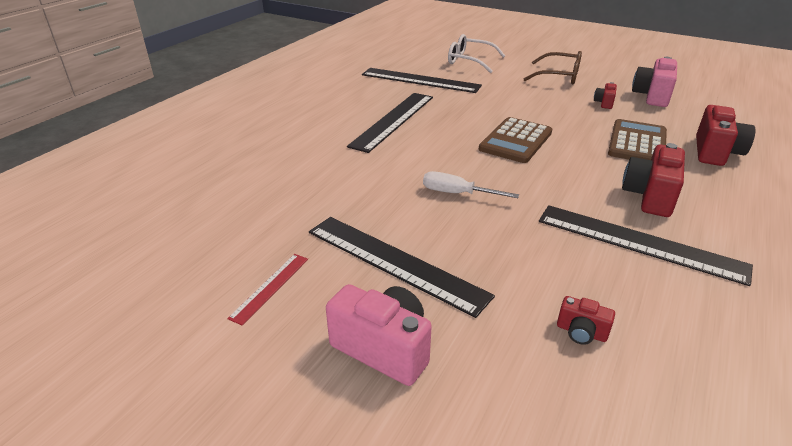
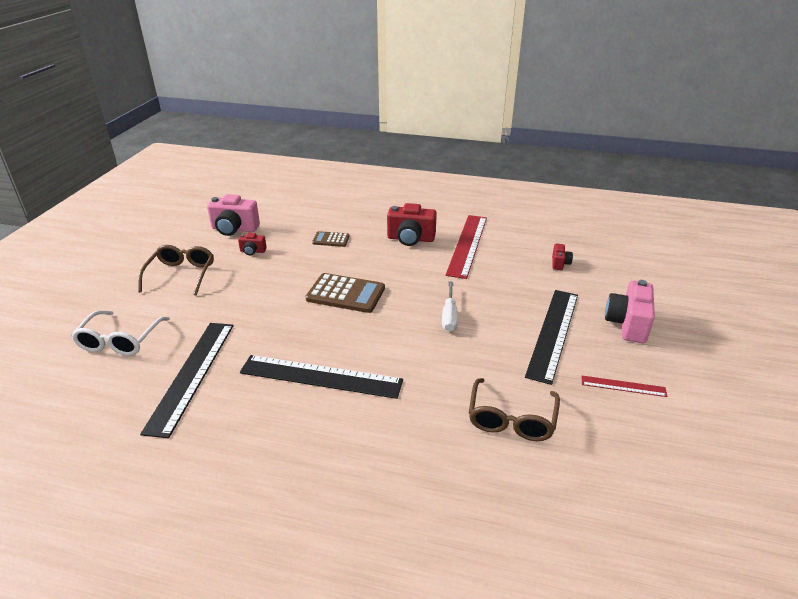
camera: 105 degrees left, 0 degrees up
(282, 196) = (511, 419): none -> brown glasses
(637, 143) = (331, 240): brown calculator -> brown calculator, size x0.56
(639, 243) = (467, 245): black ruler -> red ruler
(715, 152) = (336, 213): red camera -> none

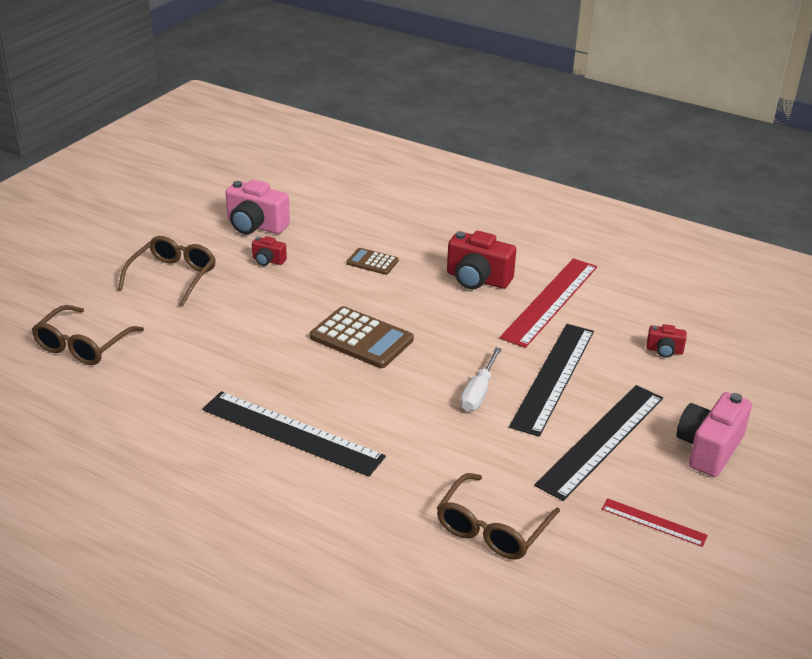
camera: 15 degrees right, 0 degrees up
(120, 341) = (83, 345): white glasses -> brown glasses
(192, 375) = (150, 401): black ruler -> black ruler (553, 377)
(560, 263) = (664, 350): red camera -> red camera turned 75 degrees clockwise

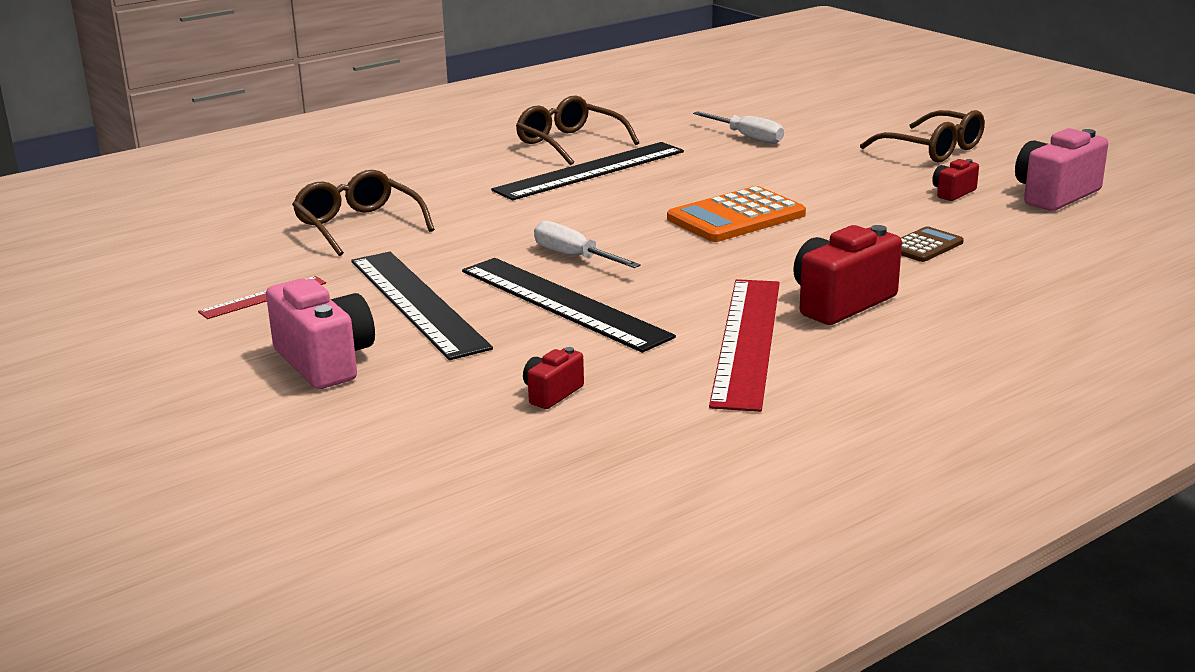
camera: 115 degrees right, 10 degrees down
(83, 345) = (809, 112): brown glasses -> brown glasses (569, 143)
(167, 366) = (747, 137): none -> white screwdriver
(361, 338) = (736, 217): brown calculator -> orange calculator
(550, 301) = (747, 341): red ruler -> red ruler turned 45 degrees clockwise

